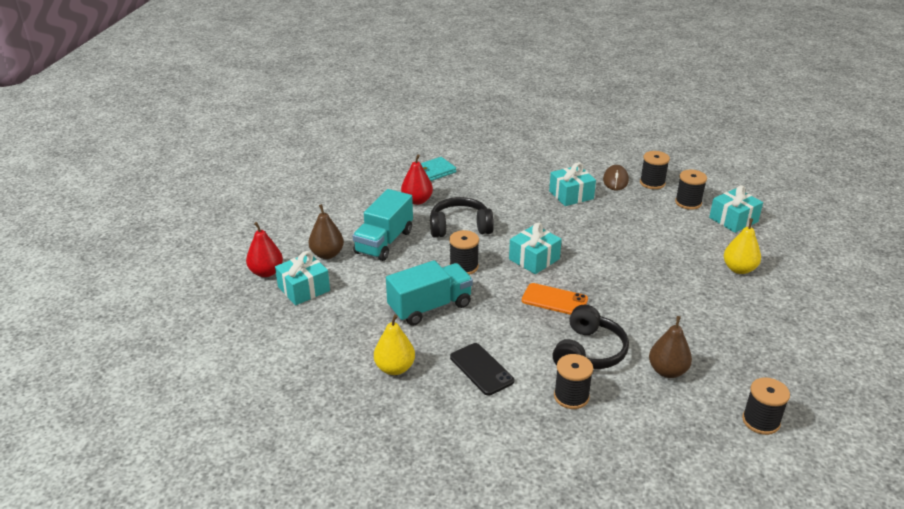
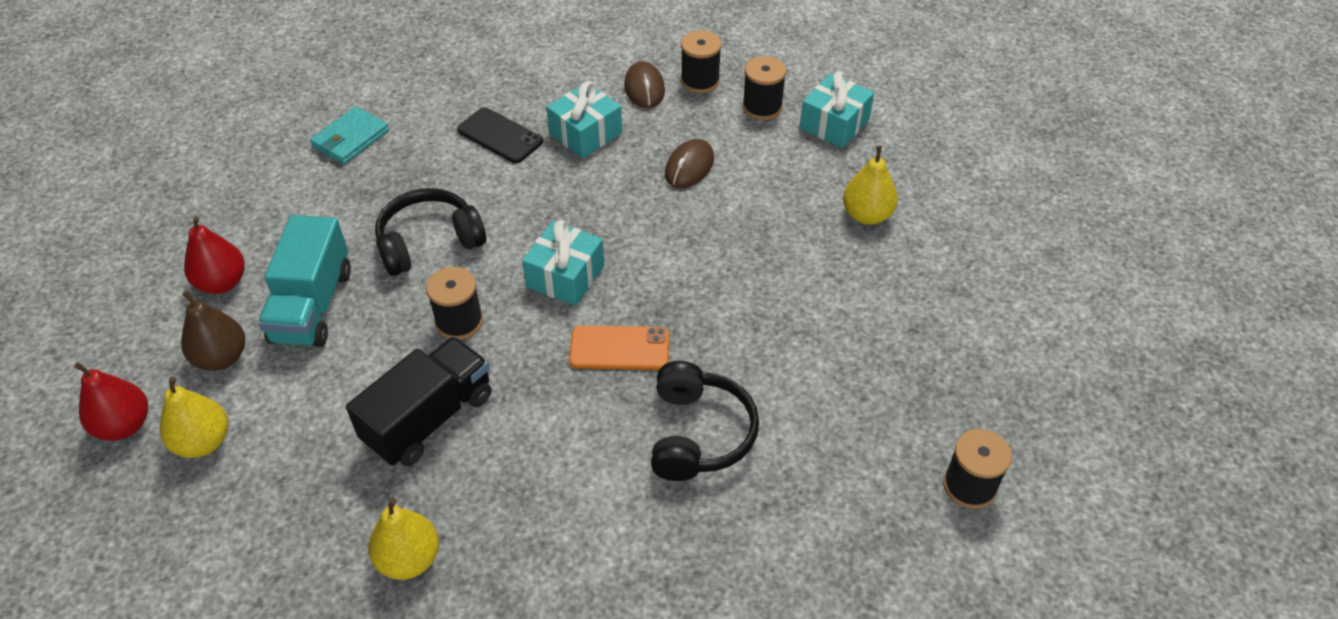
camera: 20 degrees left, 15 degrees up
(304, 289) = (203, 442): turquoise gift -> yellow pear
(417, 201) = (342, 205): red pear -> red pear (222, 283)
(430, 307) = (429, 418): turquoise truck -> black truck
(481, 369) = (547, 517): black phone -> black phone (500, 136)
(571, 396) = (697, 527): black spool -> none
(630, 223) = (689, 167): none -> brown mouse
(667, 371) = (820, 435): brown pear -> none

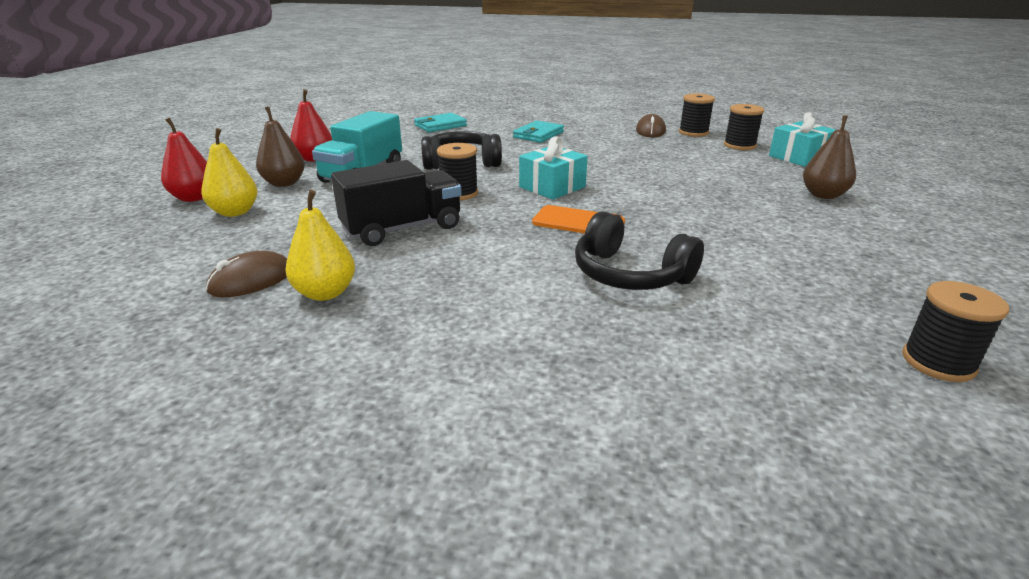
camera: 20 degrees right, 20 degrees down
(500, 136) = (538, 135): black phone -> turquoise wallet
(585, 133) = (599, 140): turquoise gift -> none
(689, 167) = (672, 159): brown mouse -> brown mouse (251, 280)
(699, 434) = (630, 274): black headphones -> black headphones turned 105 degrees clockwise
(867, 215) = (823, 195): yellow pear -> brown pear

